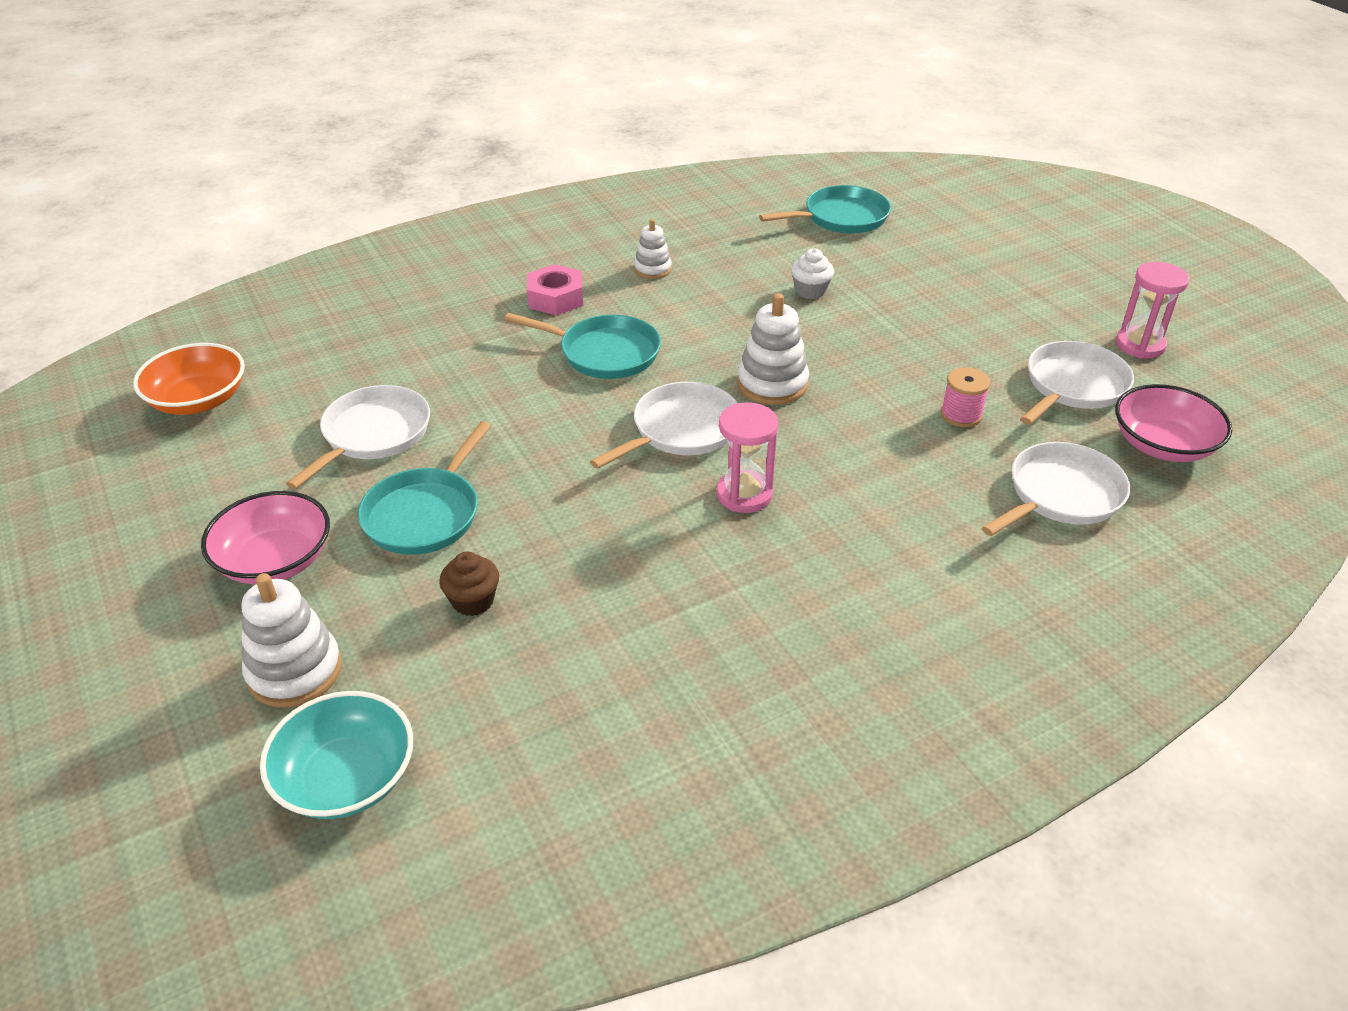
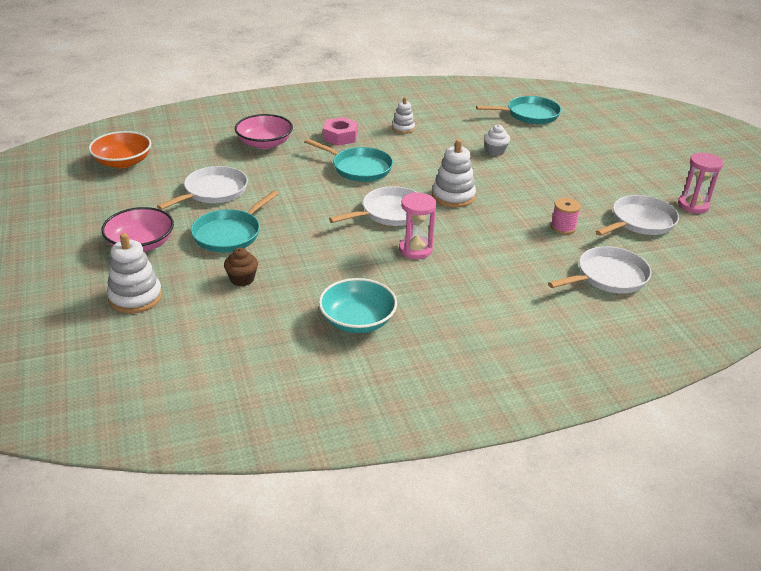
camera: 10 degrees right, 5 degrees down
(346, 778) = (147, 350): turquoise bowl -> turquoise bowl (357, 321)
(1163, 445) = (685, 260): pink bowl -> pink bowl (264, 143)

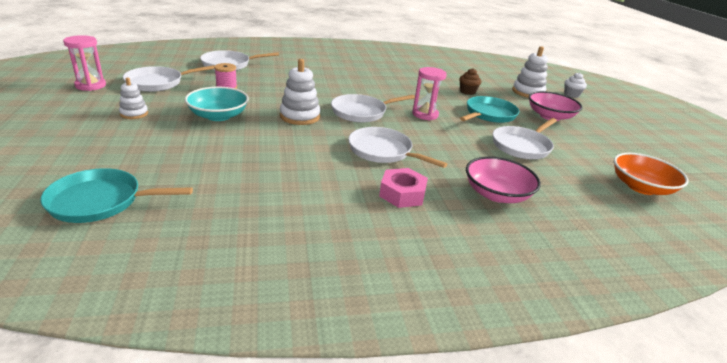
camera: 175 degrees left, 5 degrees down
(357, 321) = (395, 69): turquoise bowl -> turquoise bowl (218, 116)
(359, 168) = (383, 151): turquoise pan -> white pan
(403, 128) = (313, 197): white stacking toy -> white stacking toy (134, 114)
(415, 250) = (350, 90): pink hourglass -> pink hourglass (425, 114)
(495, 151) = (217, 152): white cupcake -> white cupcake (571, 95)

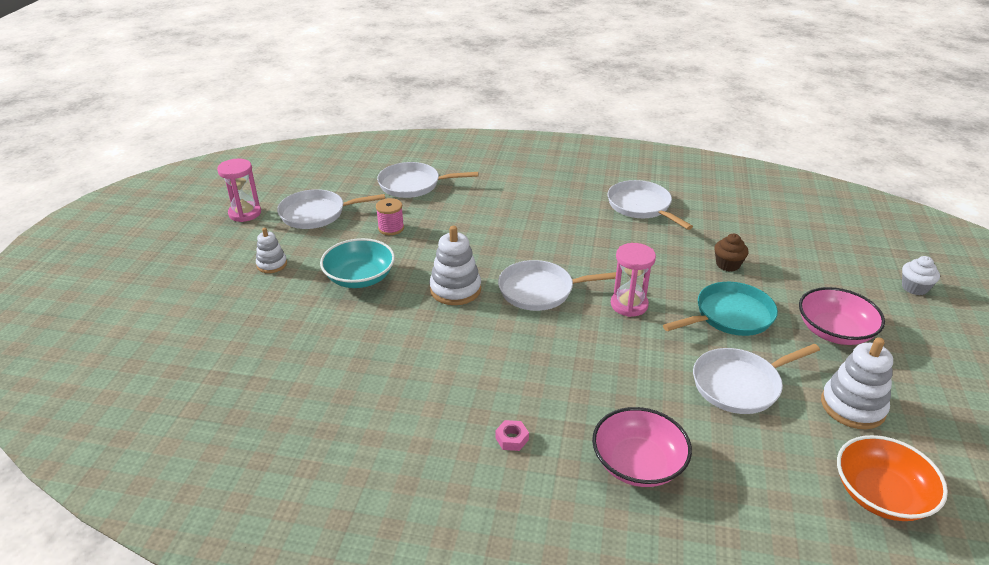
camera: 25 degrees right, 5 degrees up
(100, 201) = (195, 390): turquoise pan -> none
(383, 151) = (528, 365): white pan -> white pan (641, 206)
(402, 194) = (512, 439): pink nut -> pink nut, size x0.54
(528, 92) = (834, 275): white stacking toy -> white stacking toy (852, 406)

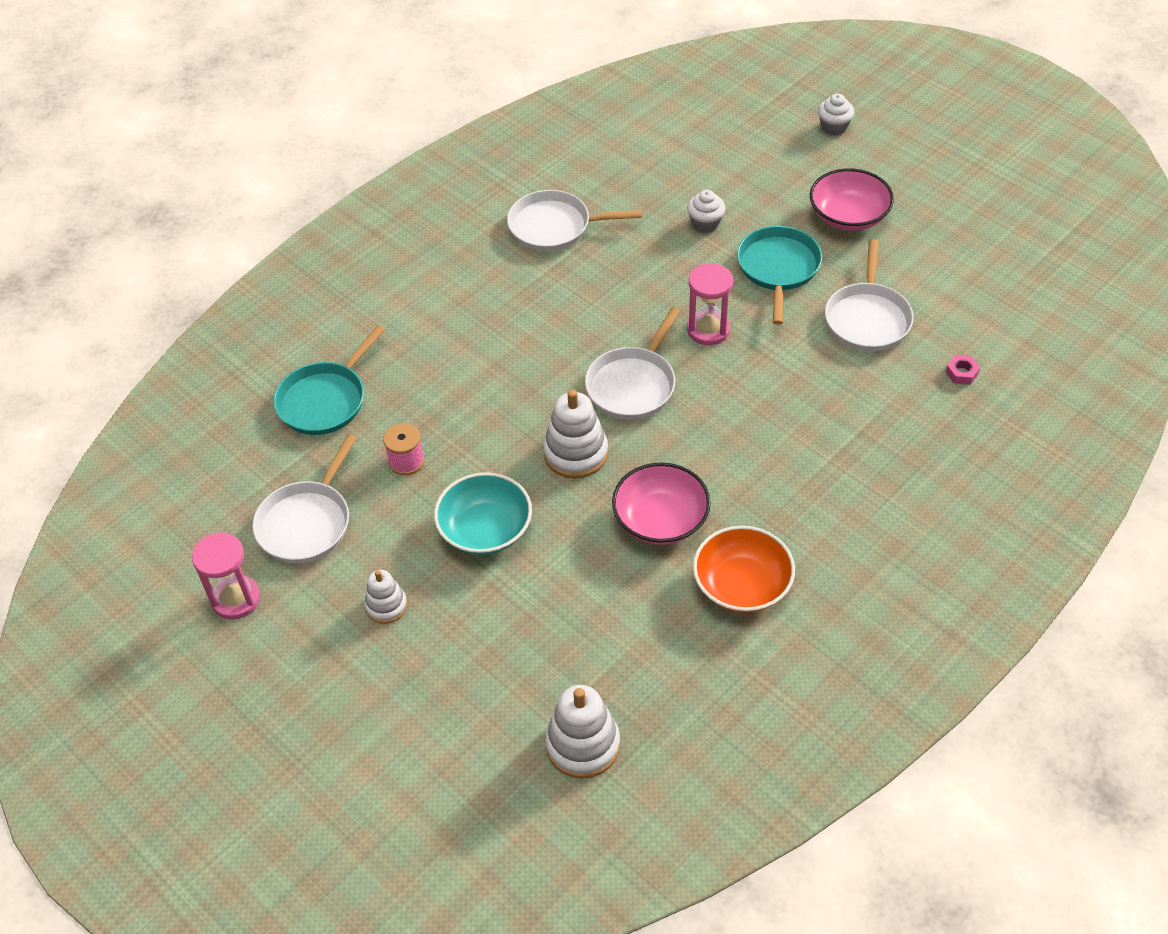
camera: 55 degrees left, 15 degrees up
(413, 185) = (325, 400): white pan -> turquoise pan
(512, 439) = (826, 509): pink nut -> pink nut (961, 373)
(638, 463) = (910, 438): pink bowl -> pink bowl (661, 519)
(728, 264) = (705, 223): brown cupcake -> white cupcake
(852, 406) = (938, 266): white stacking toy -> white stacking toy (583, 745)
(881, 494) = (1030, 313): orange bowl -> orange bowl (742, 585)

